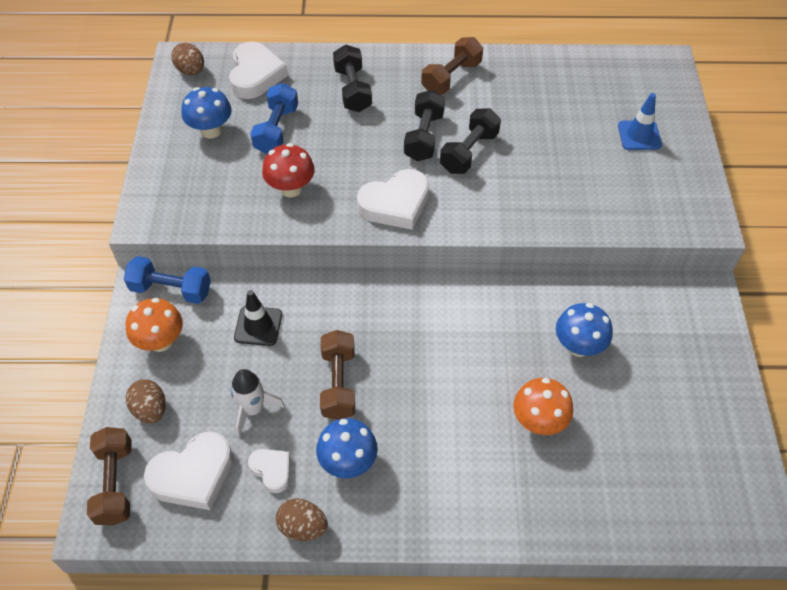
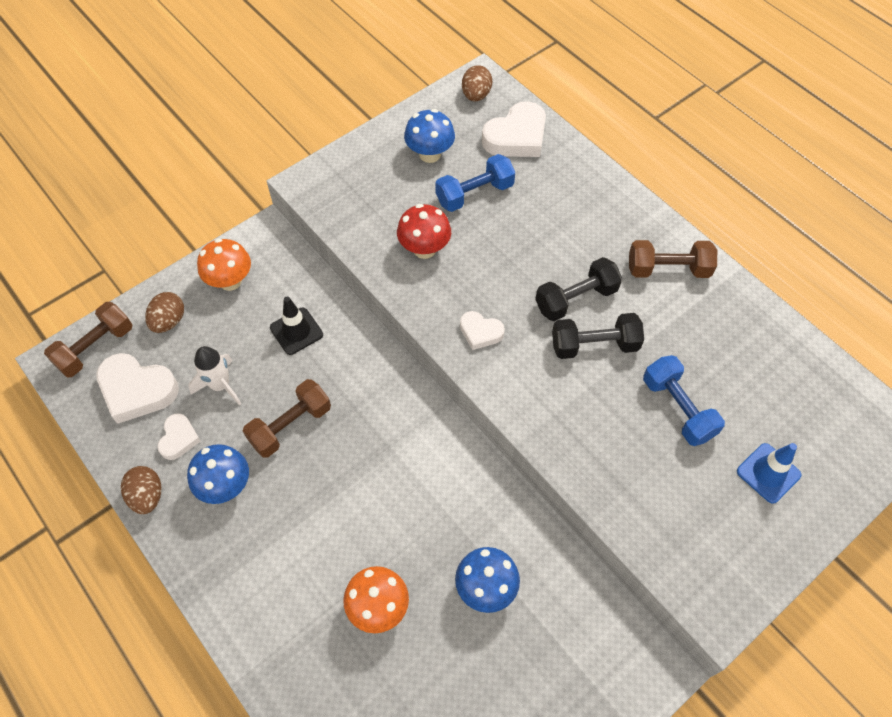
camera: 50 degrees right, 5 degrees up
(171, 290) = (280, 251): blue dumbbell -> blue dumbbell (678, 408)
(352, 90) = (573, 211): black dumbbell -> none
(395, 204) = (480, 332): white heart -> white heart, size x0.56

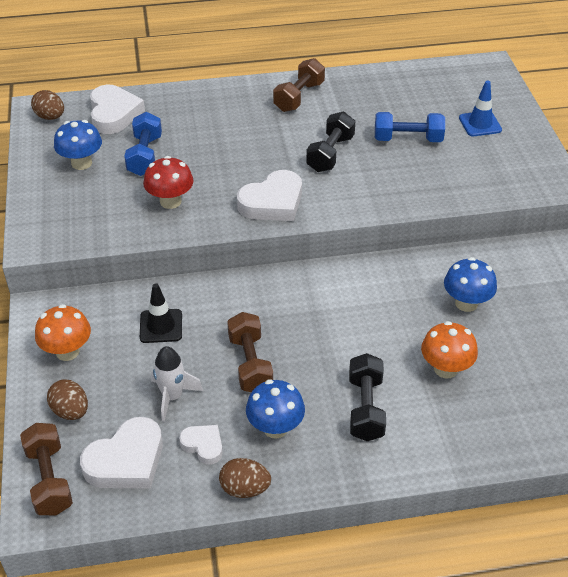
camera: 60 degrees left, 15 degrees down
(480, 332) = (272, 202): white heart -> white heart, size x1.79
(576, 299) = (285, 146): black dumbbell -> black dumbbell (365, 408)

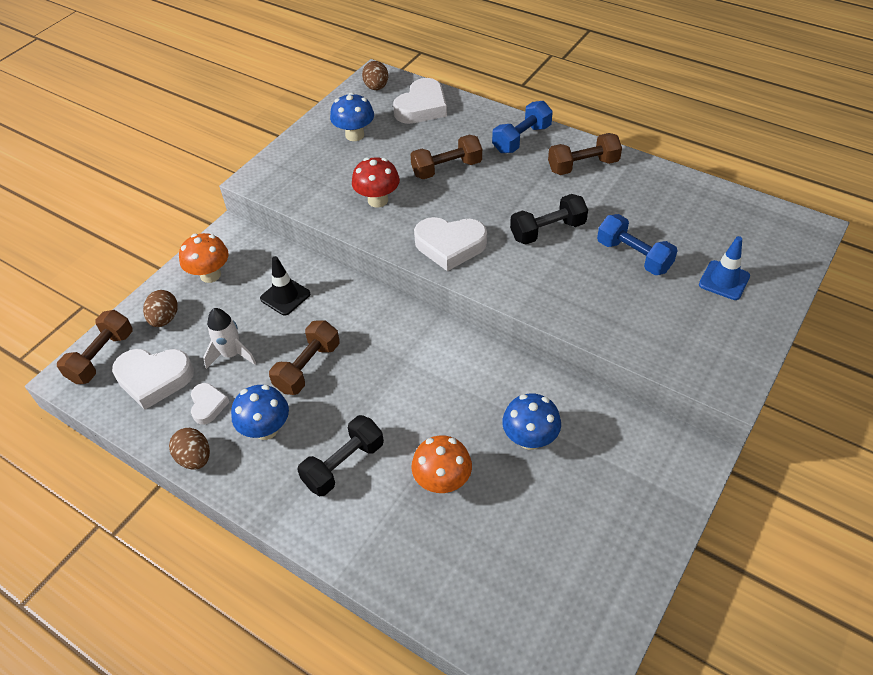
camera: 45 degrees right, 5 degrees up
(145, 156) = (404, 153): blue dumbbell -> blue dumbbell (521, 139)
(197, 150) = (447, 169): none -> brown dumbbell

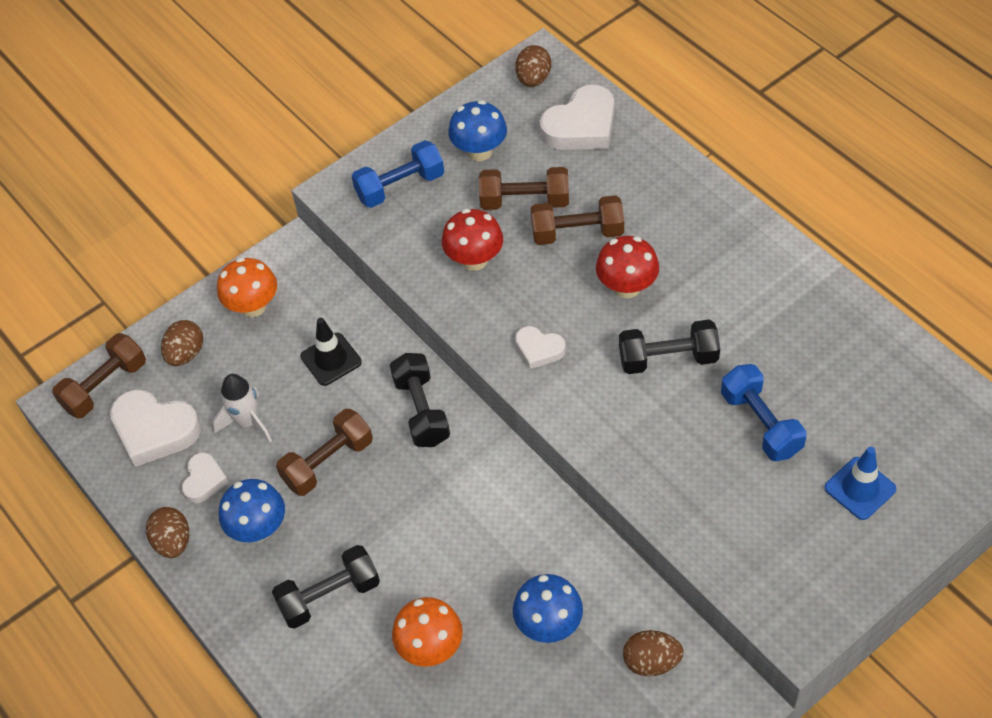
camera: 20 degrees right, 5 degrees up
(369, 314) = (421, 410): none -> black dumbbell
(450, 246) = (539, 349): white heart -> white heart, size x0.56
(497, 194) = (627, 287): none -> red mushroom
(521, 139) = (692, 209): blue dumbbell -> blue dumbbell (400, 186)
(583, 166) = (755, 271): brown dumbbell -> brown dumbbell (525, 201)
(620, 444) = (651, 662): none -> brown egg

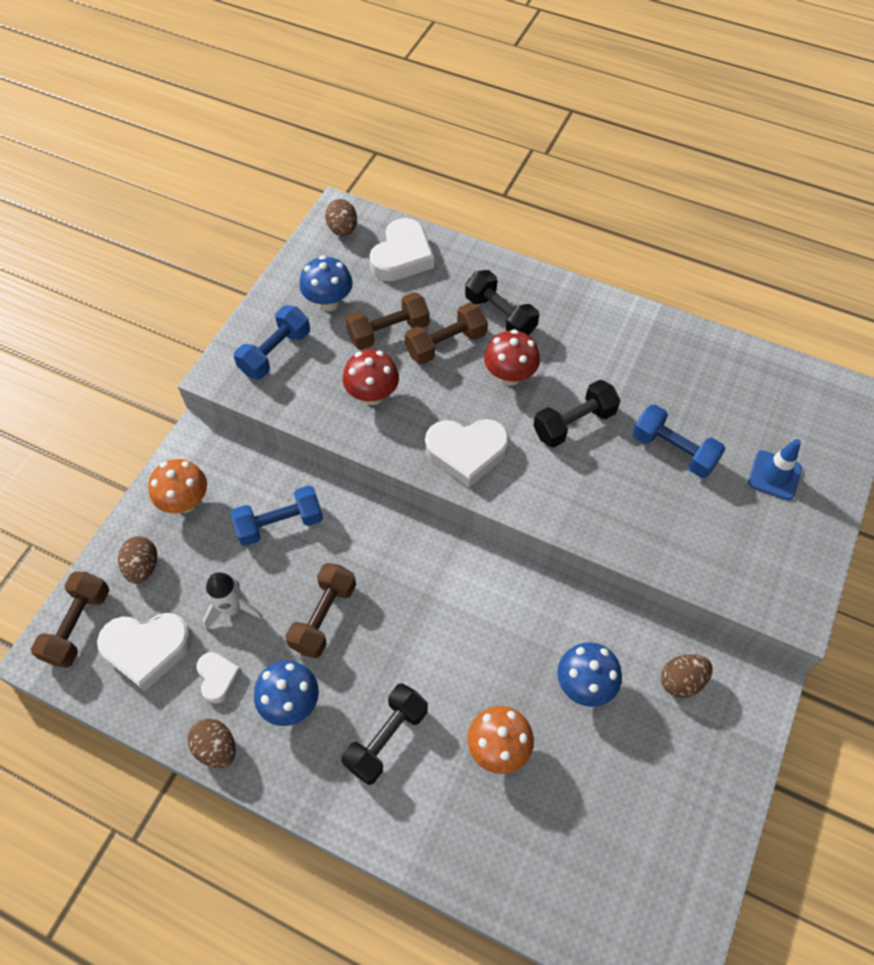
camera: 30 degrees left, 5 degrees up
(331, 359) = (280, 524): black traffic cone -> blue dumbbell
(421, 410) = (382, 540): black dumbbell -> black dumbbell (500, 315)
(539, 349) = (466, 452): white heart -> white heart, size x1.79

